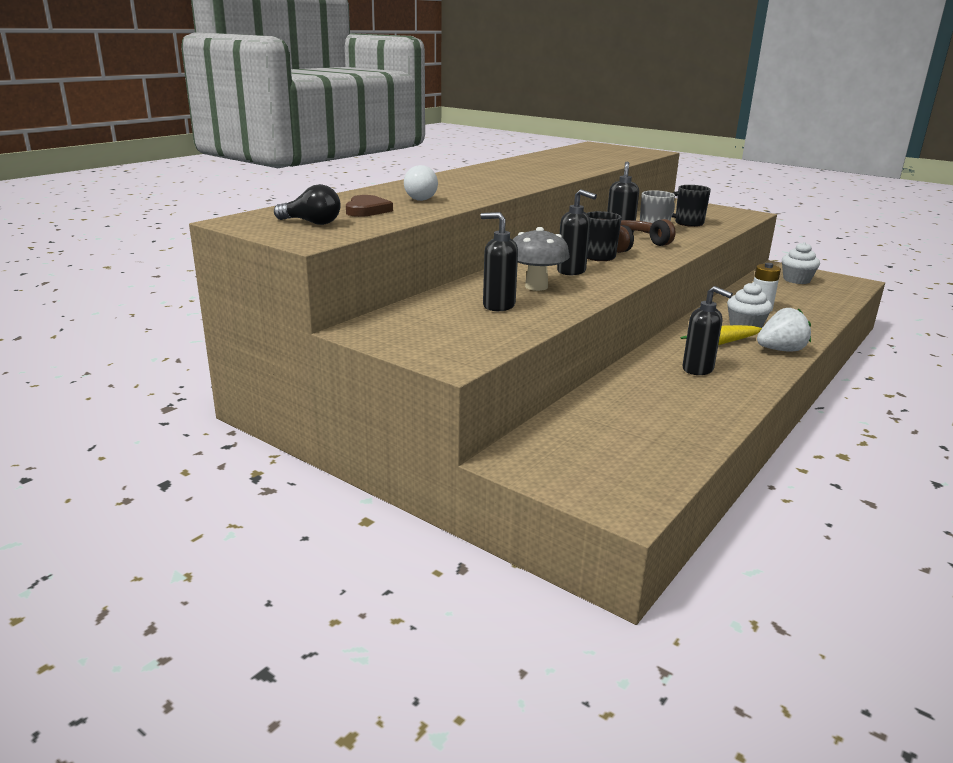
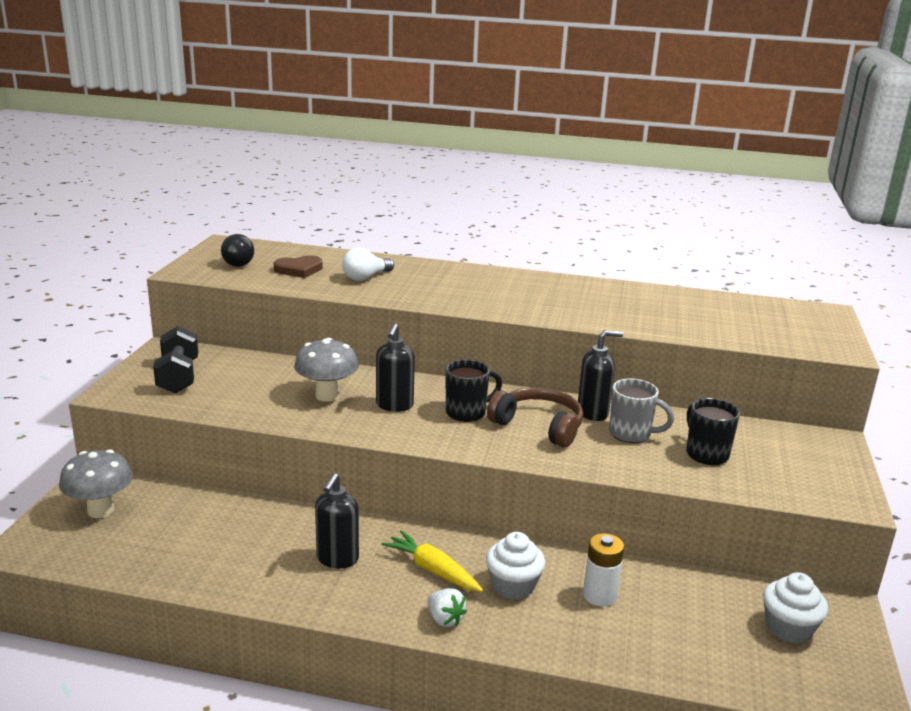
camera: 65 degrees right, 0 degrees up
(442, 331) = (178, 377): none -> black dumbbell
(498, 306) = (257, 388): black soap dispenser -> none
(572, 458) = (101, 510): none -> grey mushroom
(780, 350) = (445, 619): white strawberry -> white strawberry, size x0.63

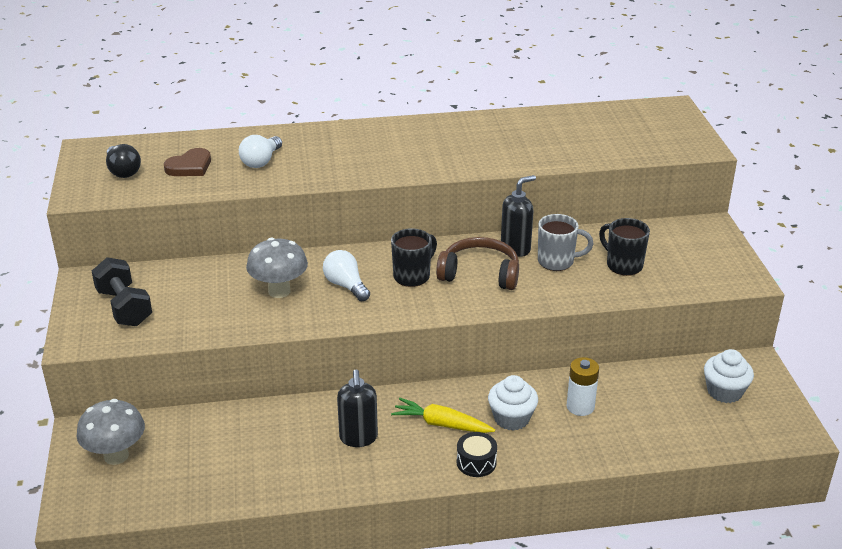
camera: 20 degrees left, 10 degrees up
(394, 405) = (346, 286): black soap dispenser -> white light bulb
(445, 619) = (476, 462): white strawberry -> black drum

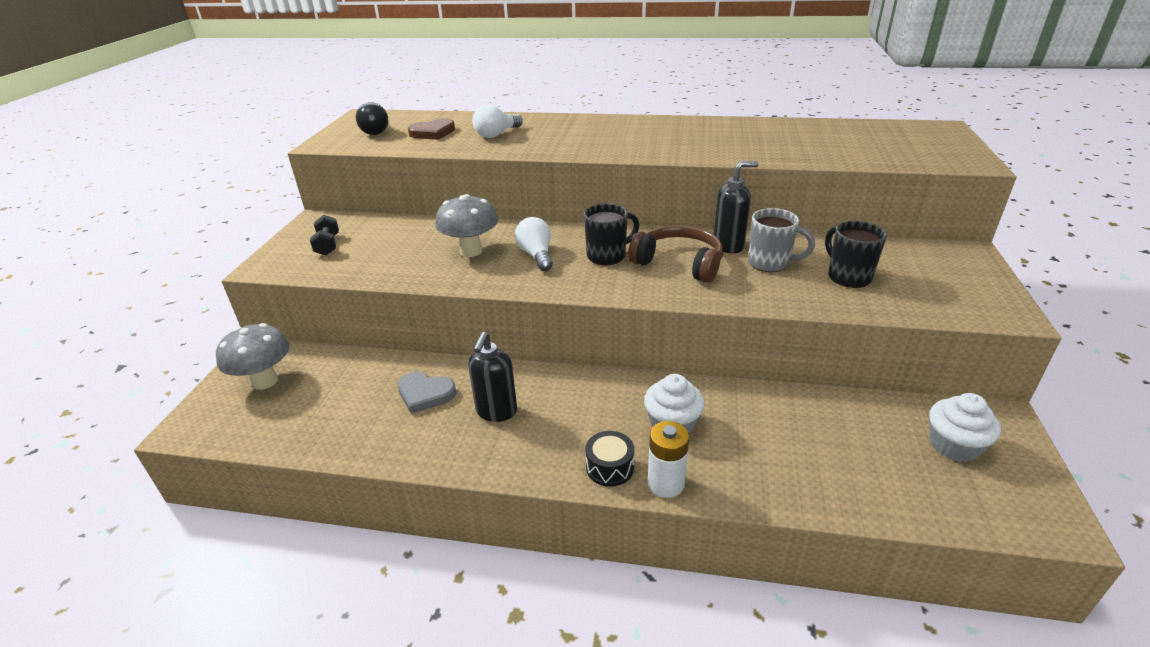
camera: 20 degrees right, 0 degrees up
(124, 307) = (328, 245): black dumbbell -> black dumbbell, size x0.62
(284, 436) = (425, 394): none -> grey heart
(441, 424) = (591, 415): yellow carrot -> none
(580, 406) = (759, 427): white battery -> white battery (666, 483)

